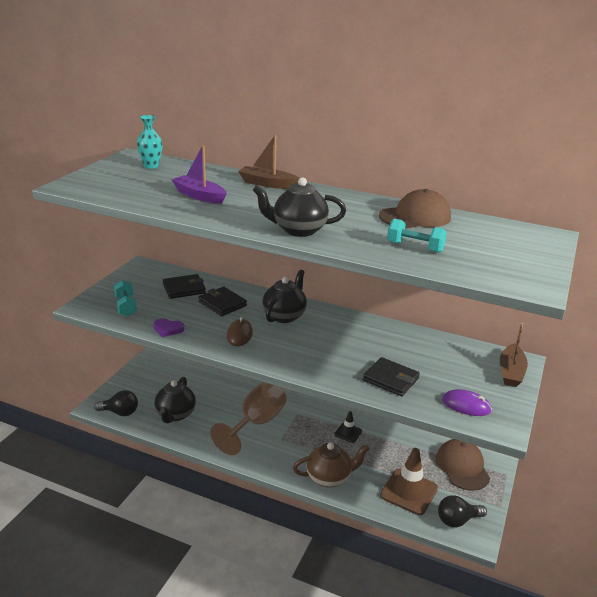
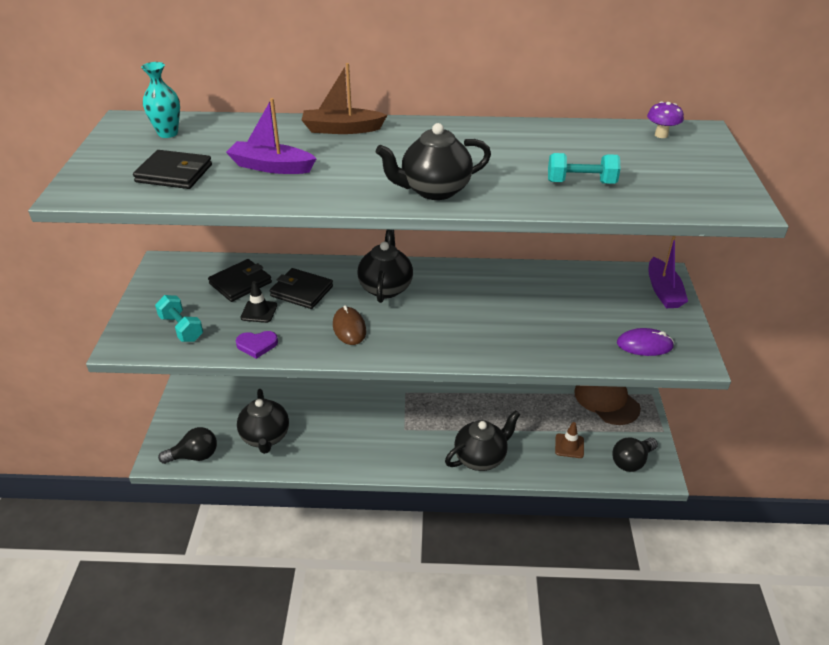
camera: 20 degrees left, 10 degrees up
(256, 423) = (366, 418): brown goblet -> none
(329, 478) = (481, 458): brown teapot -> black teapot
(348, 433) = (472, 398): black traffic cone -> black traffic cone (259, 311)
(391, 379) = (551, 336): black wallet -> black wallet (174, 173)
(409, 492) = (569, 446): brown traffic cone -> brown traffic cone, size x0.53
(415, 217) = (547, 139): brown cap -> none
(511, 372) = (663, 291): brown boat -> purple boat
(512, 231) = (661, 135): none -> purple mushroom

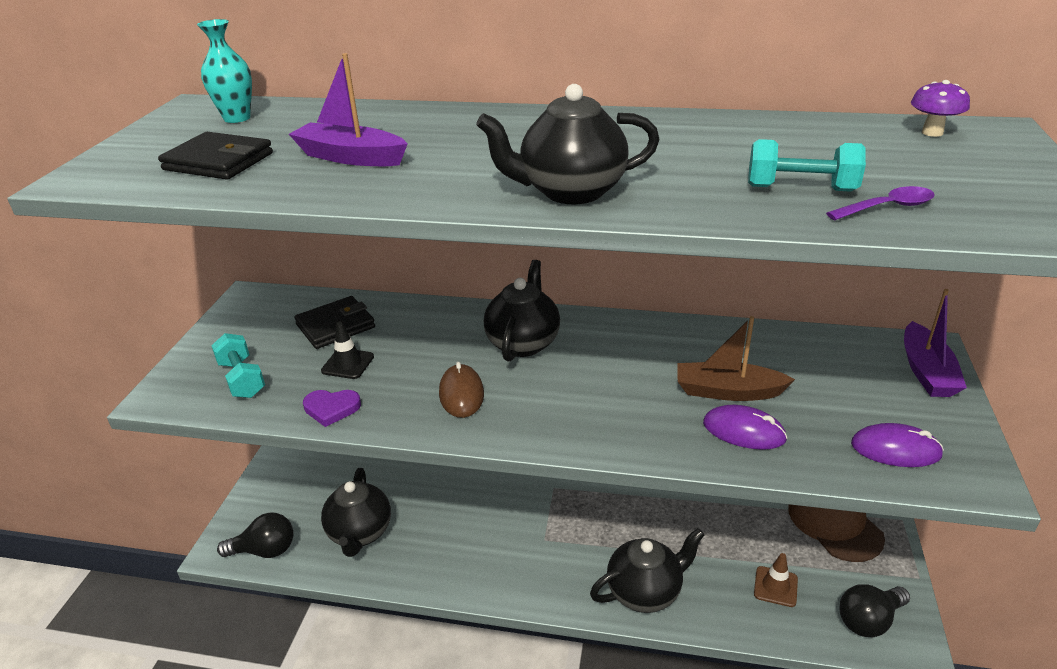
camera: 10 degrees right, 5 degrees down
(301, 291) = (410, 341): black wallet -> none
(342, 129) = (464, 118): brown boat -> brown boat (727, 391)
(547, 340) = (744, 431): none -> purple mouse
(634, 195) = (887, 207): none -> purple spoon

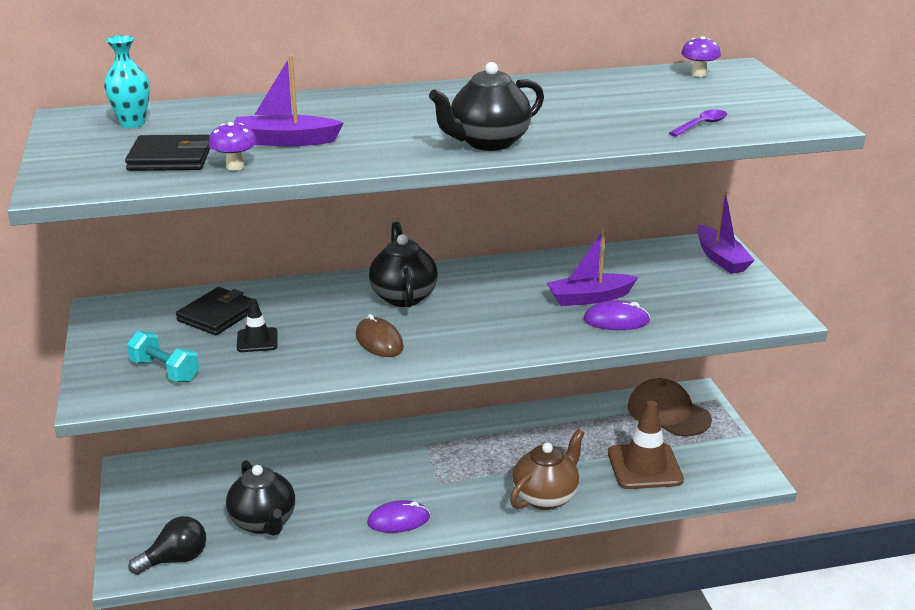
camera: 25 degrees left, 5 degrees down
(265, 181) = (235, 167): none -> purple mushroom
(331, 408) = (272, 374): purple heart -> none
(645, 592) = (546, 497): black teapot -> brown teapot
(727, 391) = (589, 298): brown boat -> purple boat
(775, 586) = (644, 466): brown traffic cone -> brown traffic cone, size x1.88
(801, 188) = (641, 120): turquoise dumbbell -> none
(869, 620) = (721, 470): black light bulb -> none
(895, 449) = (724, 310): purple mouse -> purple mouse (398, 520)

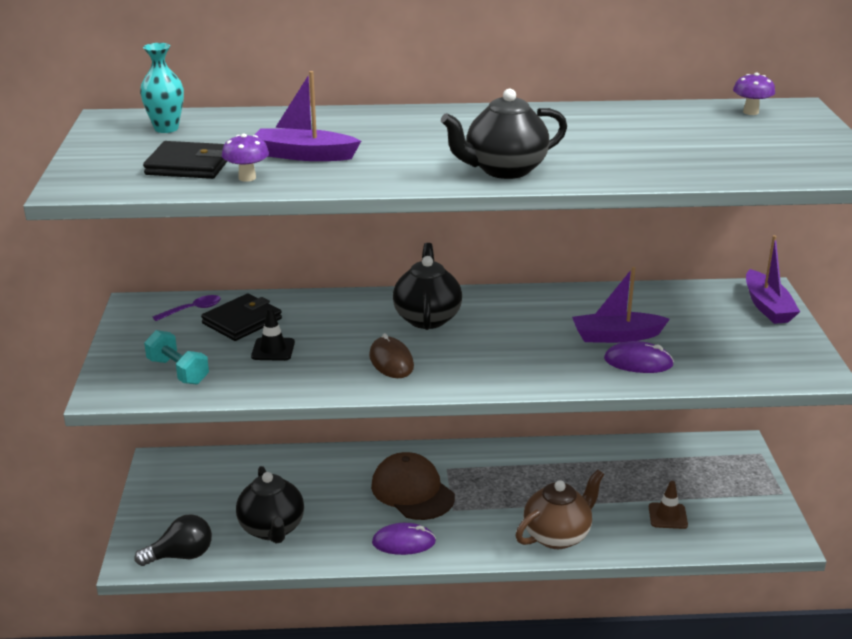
camera: 10 degrees right, 0 degrees up
(644, 466) = (667, 516): brown traffic cone -> brown traffic cone, size x0.53
(668, 413) = (705, 462): brown cap -> brown cap (412, 491)
(701, 125) = (734, 166): purple spoon -> purple spoon (192, 310)

